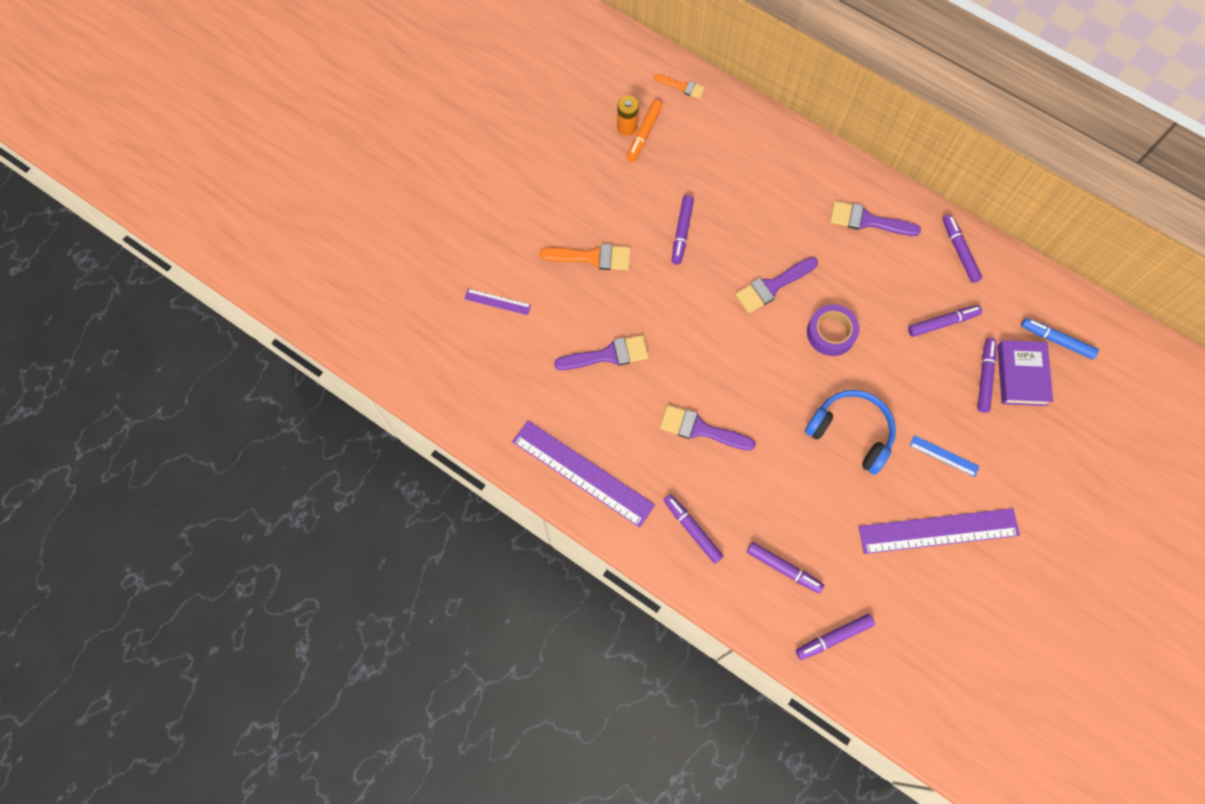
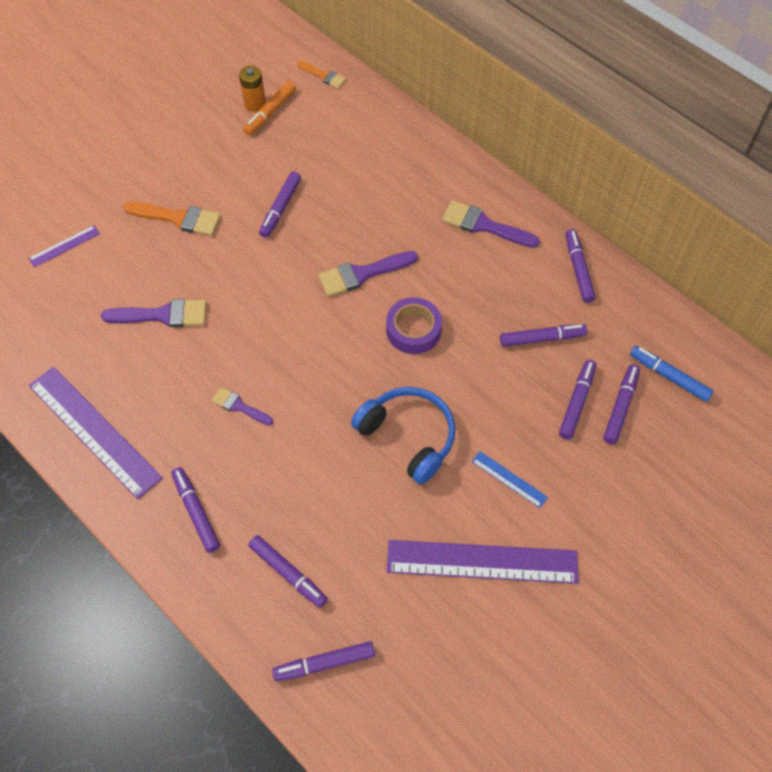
camera: 10 degrees right, 10 degrees down
(497, 302) = (64, 246): purple ruler -> purple ruler turned 60 degrees counterclockwise
(700, 429) = (239, 406): purple brush -> purple brush, size x0.61
(1022, 375) = (620, 407): purple book -> purple marker

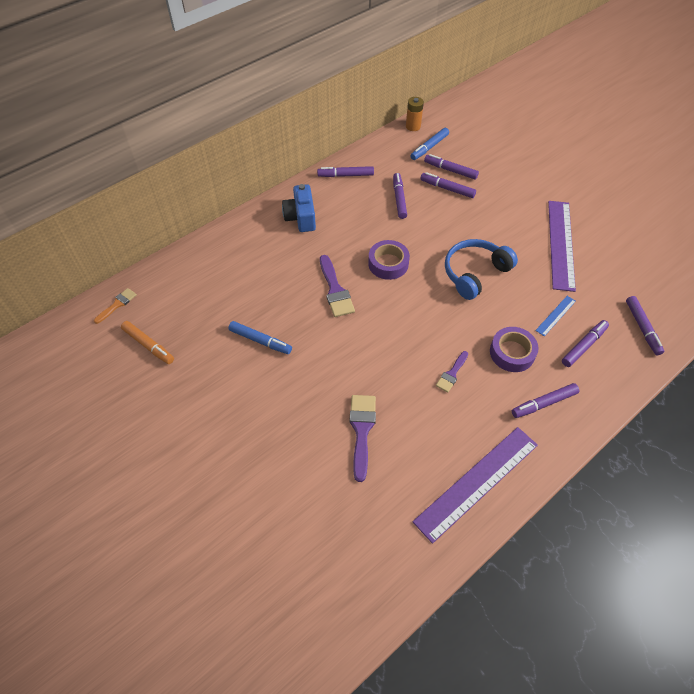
camera: 85 degrees left, 5 degrees down
(64, 246) = (272, 522): purple ruler -> none
(178, 218) = (256, 419): orange brush -> none
(255, 104) = (134, 357): orange battery -> orange battery (413, 126)
(273, 478) = (512, 353): none -> purple tape
(280, 208) = (260, 341): purple marker -> blue marker
(484, 225) = (301, 217): purple brush -> blue camera
(509, 479) = (503, 226): blue ruler -> blue ruler (555, 315)

